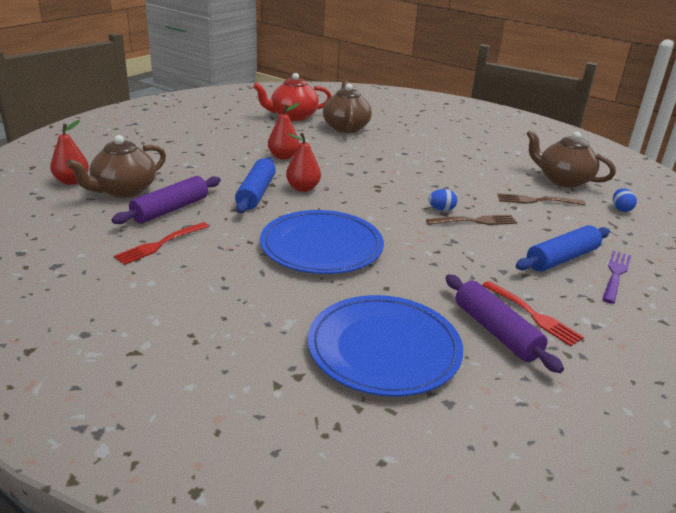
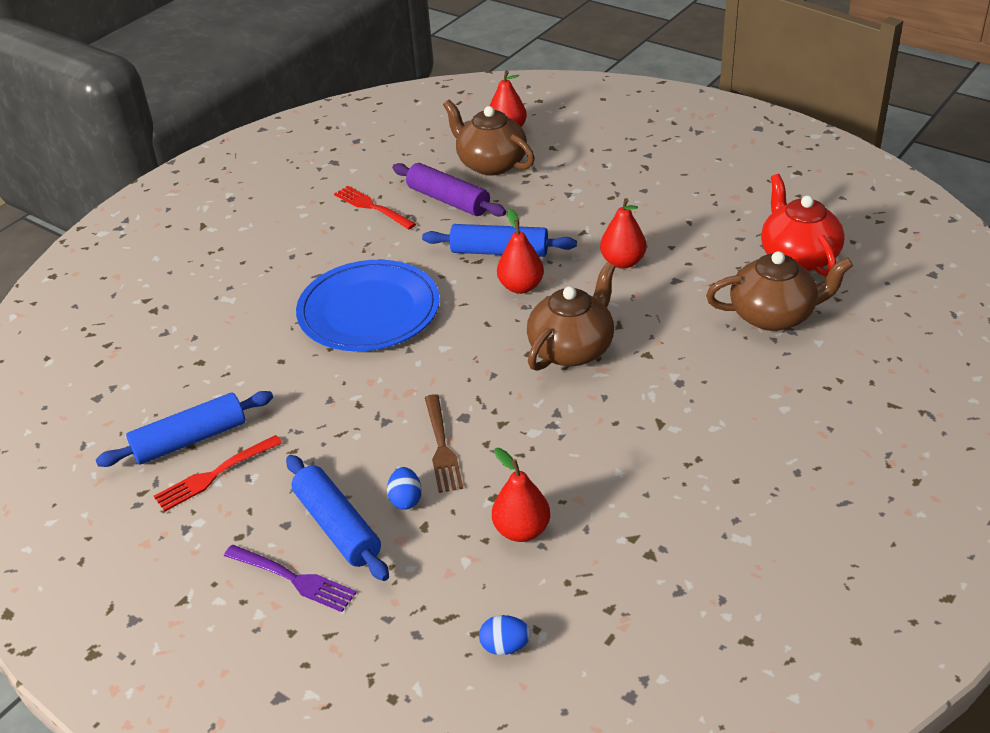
camera: 95 degrees right, 10 degrees up
(384, 349) = (178, 359): blue plate -> none
(441, 209) = (474, 414): blue egg -> blue egg (406, 499)
(496, 331) = (190, 440): purple rolling pin -> blue rolling pin
(537, 200) = (521, 530): brown fork -> red pear
(563, 180) = (617, 584): brown teapot -> brown teapot (572, 349)

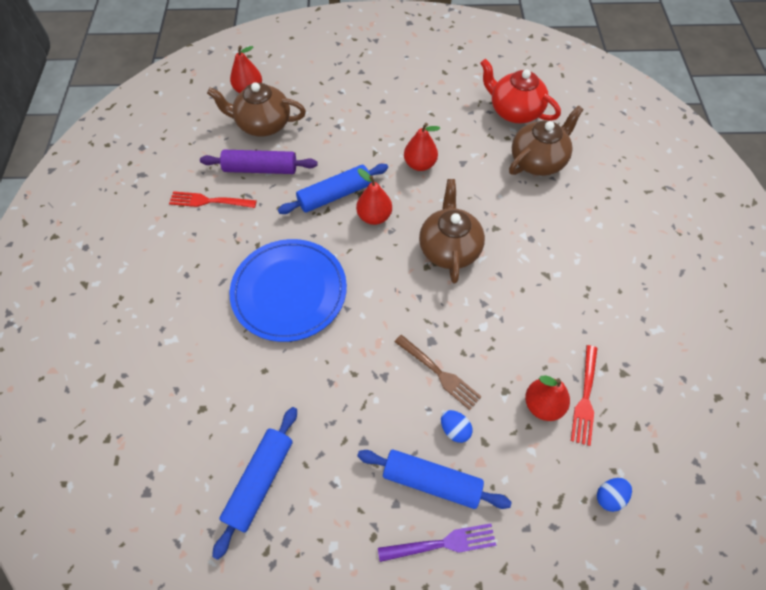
camera: 40 degrees left, 20 degrees up
(215, 475) = (307, 498): red fork -> red fork (585, 398)

